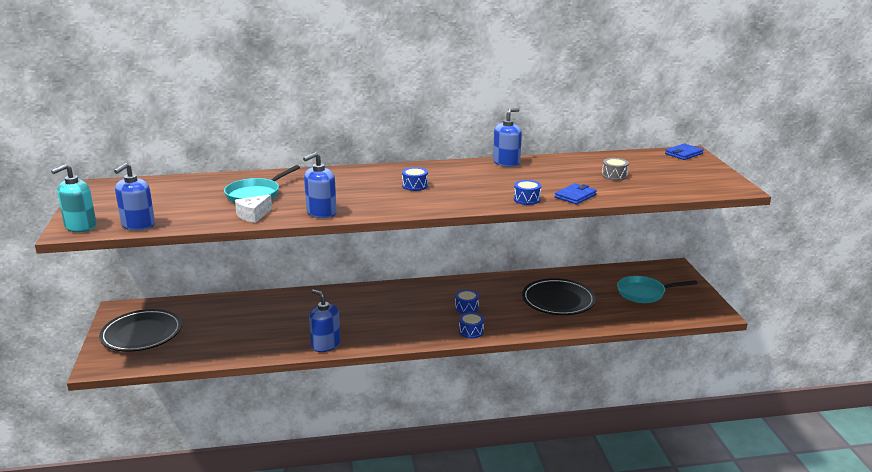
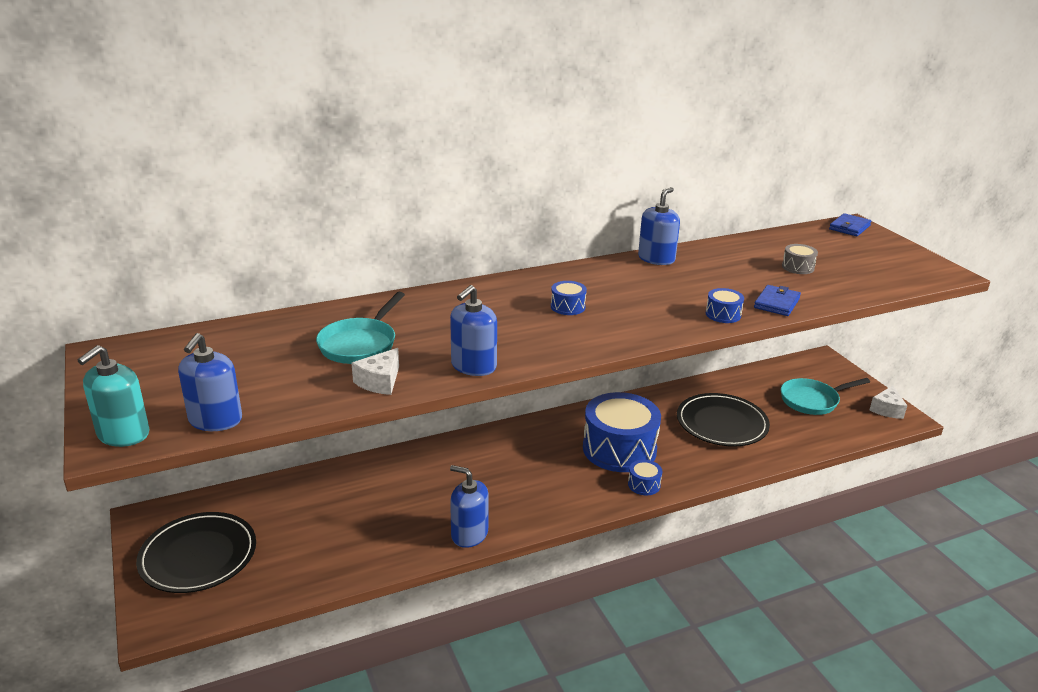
camera: 15 degrees left, 5 degrees up
(466, 307) = (619, 449): blue drum -> blue drum, size x2.40
(705, 306) = (887, 409): none -> white cheese

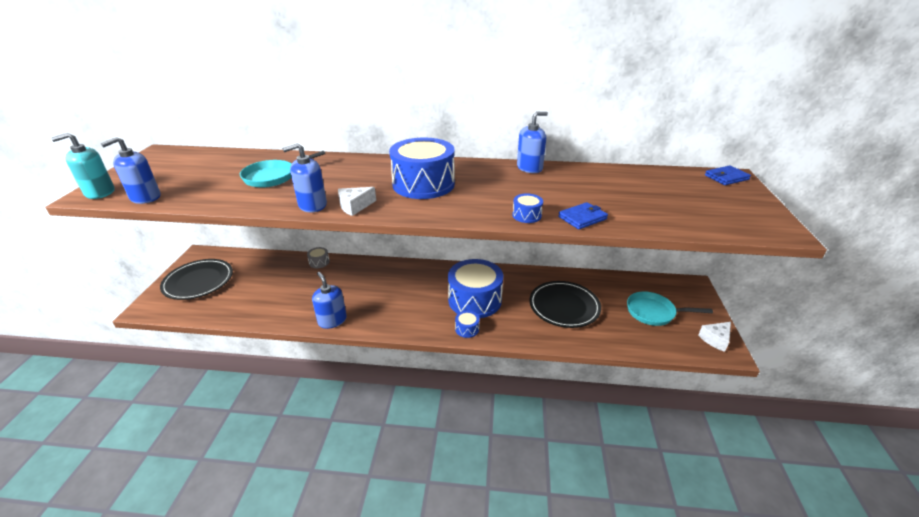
camera: 30 degrees right, 5 degrees up
(379, 382) = (250, 200): white cheese -> white cheese (354, 206)
(568, 306) = (423, 184): blue drum -> blue drum, size x2.40
(798, 267) = (637, 196): grey drum -> grey drum (319, 262)

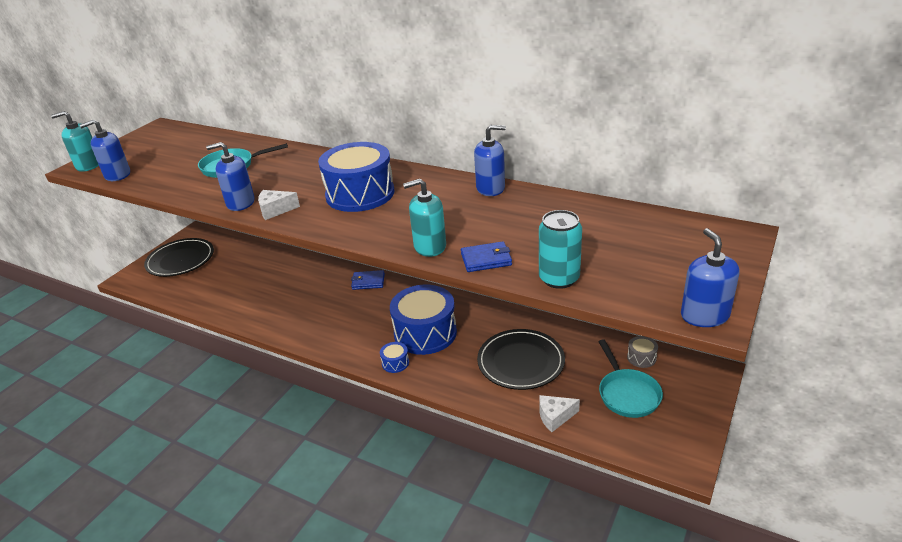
camera: 25 degrees right, 0 degrees up
(319, 262) = (296, 260): grey drum -> grey drum (641, 358)
(332, 320) = (272, 324): blue soap dispenser -> blue soap dispenser (704, 315)
(526, 215) = (429, 246): blue drum -> turquoise soap dispenser
(652, 223) = (559, 279): none -> turquoise can
(653, 312) = (627, 394): turquoise pan -> turquoise pan turned 135 degrees counterclockwise
(715, 339) = (682, 445): white cheese -> white cheese (555, 417)
(726, 177) = (727, 234): blue wallet -> blue wallet (368, 282)

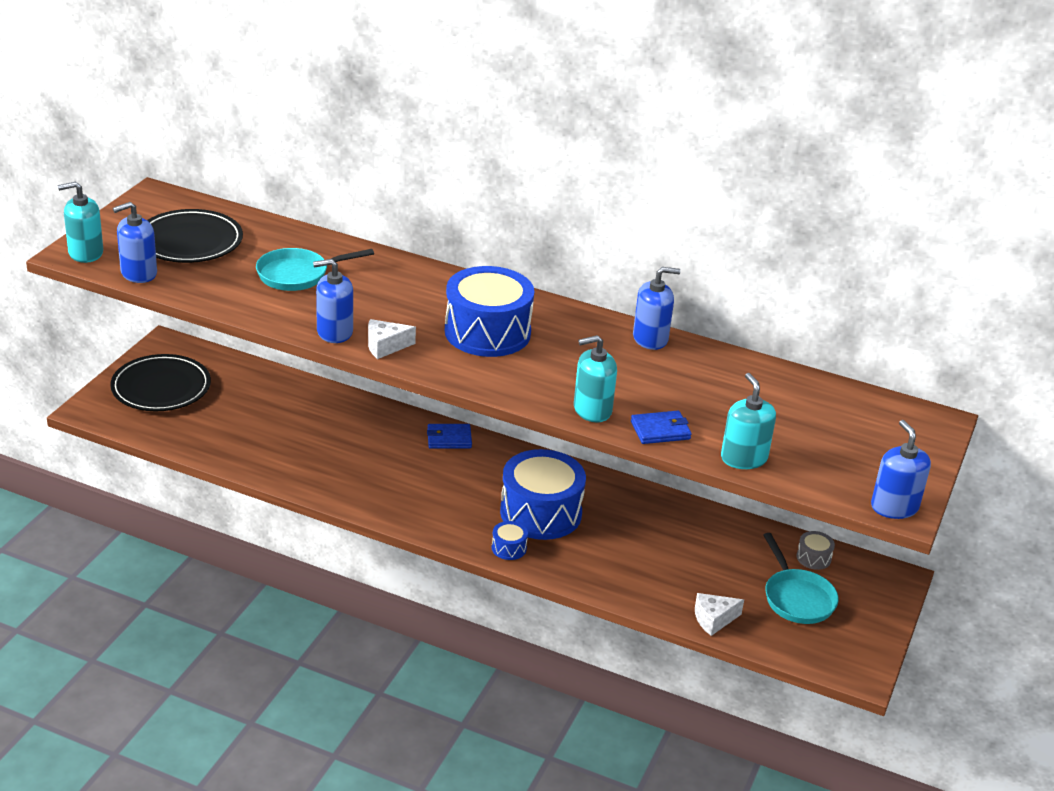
camera: 10 degrees left, 0 degrees up
(521, 362) = (667, 555): black plate -> black plate (190, 241)
(559, 279) = (743, 458): turquoise can -> turquoise soap dispenser

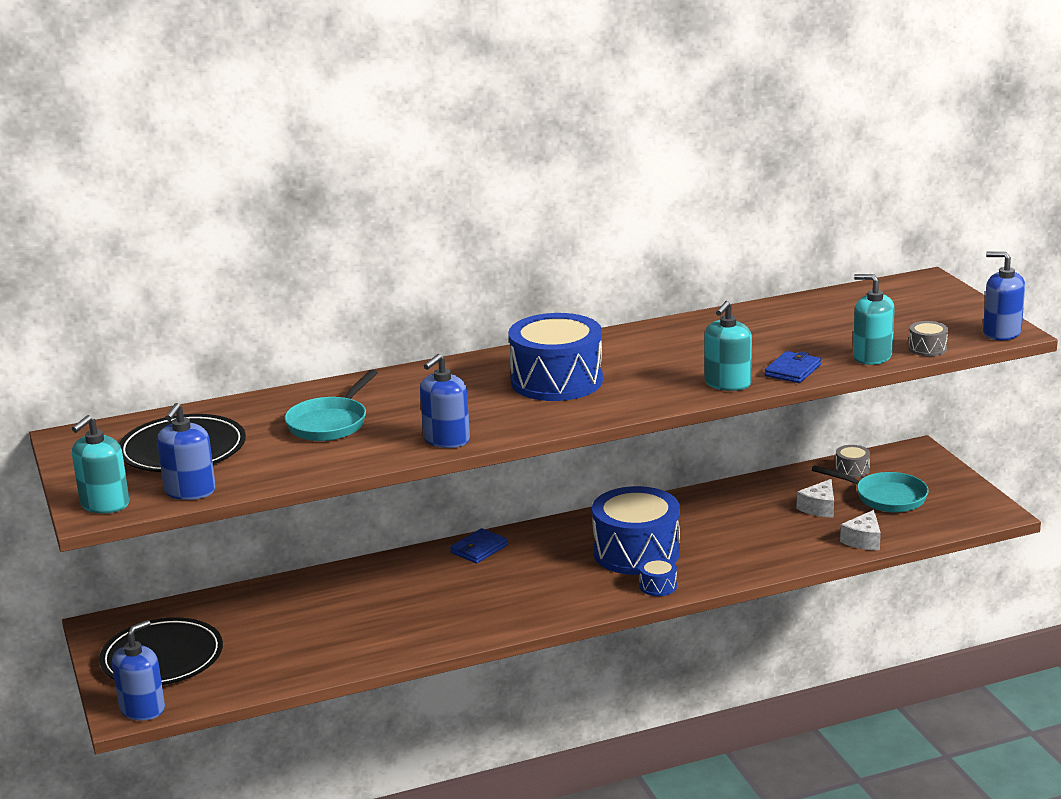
camera: 40 degrees left, 10 degrees down
(385, 346) = (504, 427): white cheese -> white cheese (819, 508)
(650, 338) = (670, 328): blue soap dispenser -> blue soap dispenser (142, 709)
(802, 480) = (927, 348): none -> grey drum

